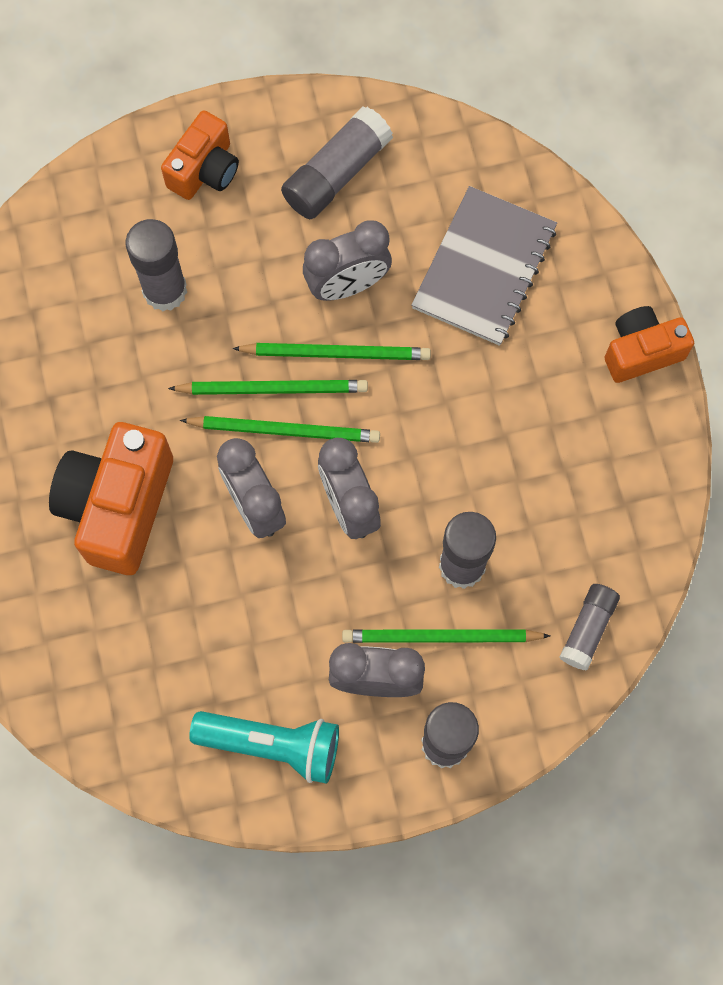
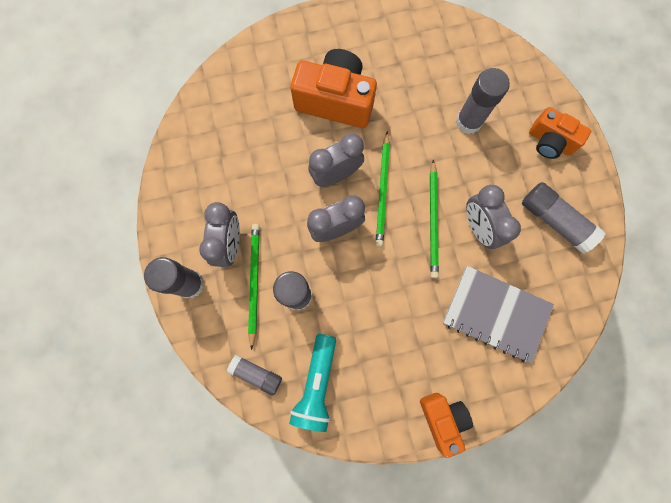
camera: 90 degrees right, 5 degrees up
(272, 744) = (196, 187): turquoise flashlight -> turquoise flashlight (317, 384)
(273, 389) = (408, 184): green pencil -> none

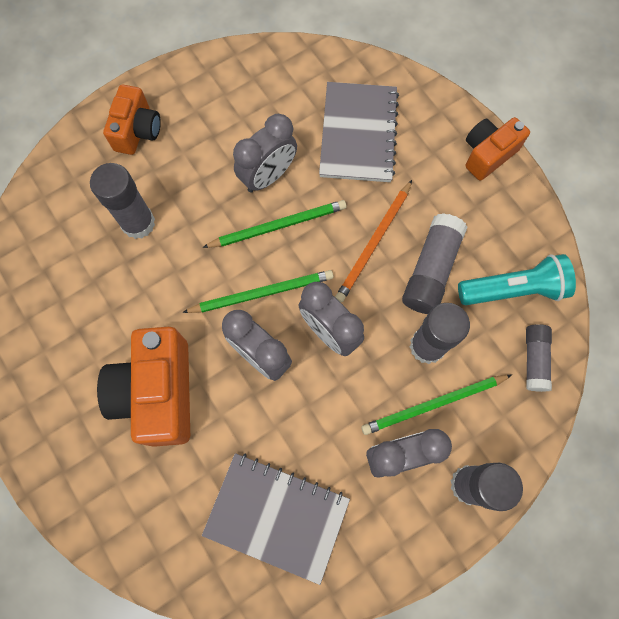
camera: 110 degrees left, 5 degrees down
(225, 150) = (277, 516): none -> grey notebook
(394, 288) = (373, 243): none -> orange pencil
(554, 220) = (231, 104): grey glue stick -> grey glue stick (430, 270)

